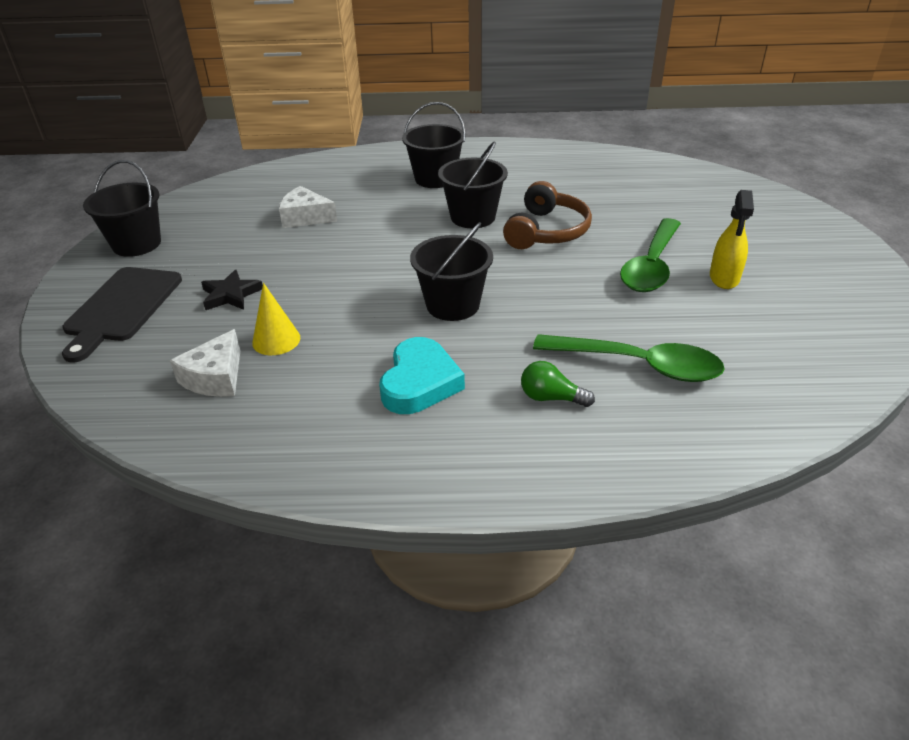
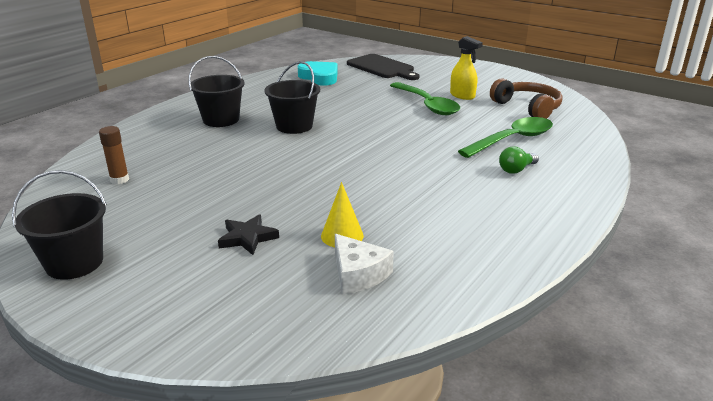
camera: 55 degrees left, 10 degrees down
(122, 308) = (180, 297): black cutting board -> black cutting board (382, 67)
(271, 196) = (119, 180): none -> brown glue stick
(305, 217) = (183, 176): white cheese -> none
(419, 382) = (458, 200): turquoise heart -> turquoise heart (319, 77)
(452, 305) = (388, 164): black bucket -> none
(546, 231) = (349, 114): brown headphones -> brown headphones (527, 108)

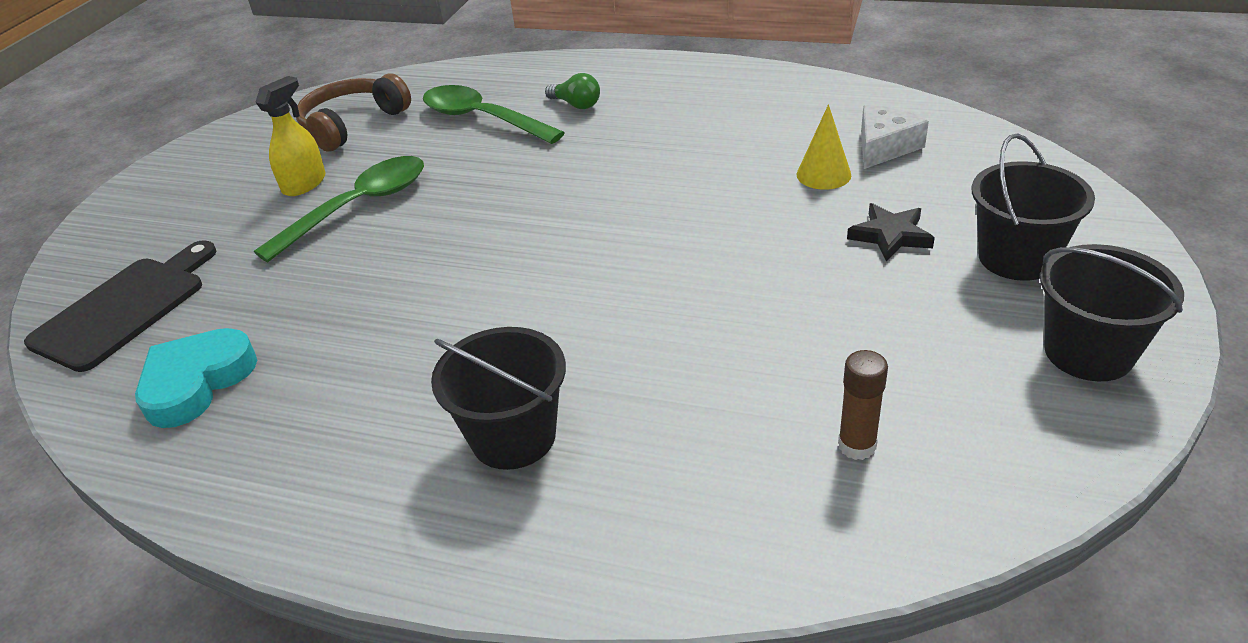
camera: 105 degrees left, 10 degrees up
(294, 126) = (508, 321): black bucket -> black bucket (1016, 258)

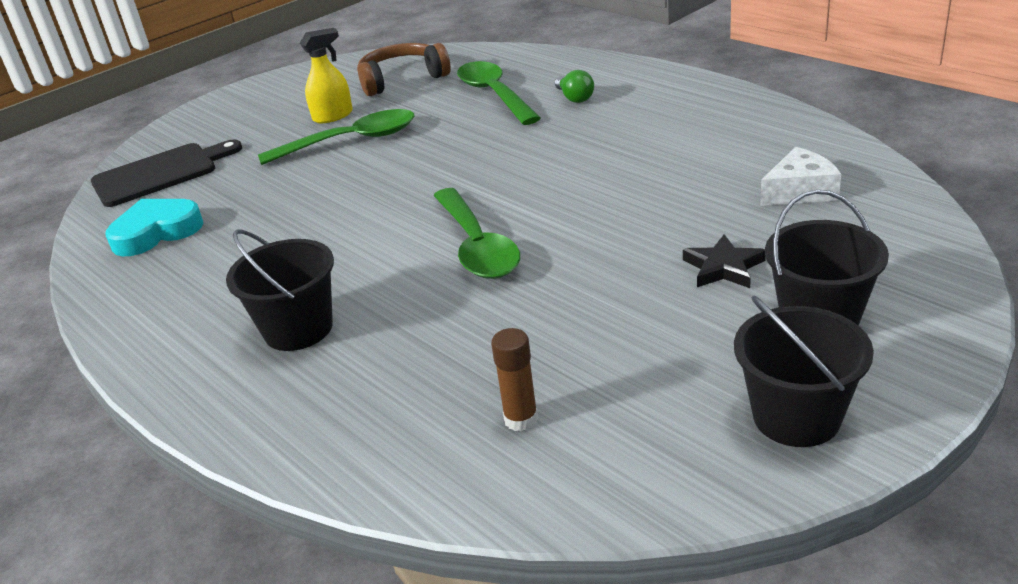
camera: 30 degrees right, 5 degrees down
(628, 283) = (477, 246): none -> green spoon
(823, 174) = (719, 202): yellow cone -> none

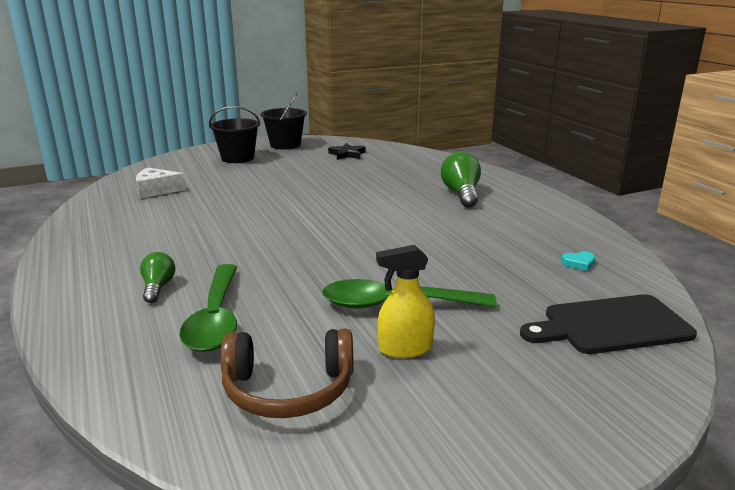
camera: 165 degrees left, 10 degrees down
(156, 232) = (578, 263): turquoise heart -> turquoise heart, size x0.44
(298, 329) = (461, 194): black bucket -> green light bulb
(477, 246) = (347, 205): green spoon -> none
(521, 419) = (374, 157): brown glue stick -> none
(723, 267) = (244, 175): black star -> black star (347, 154)

